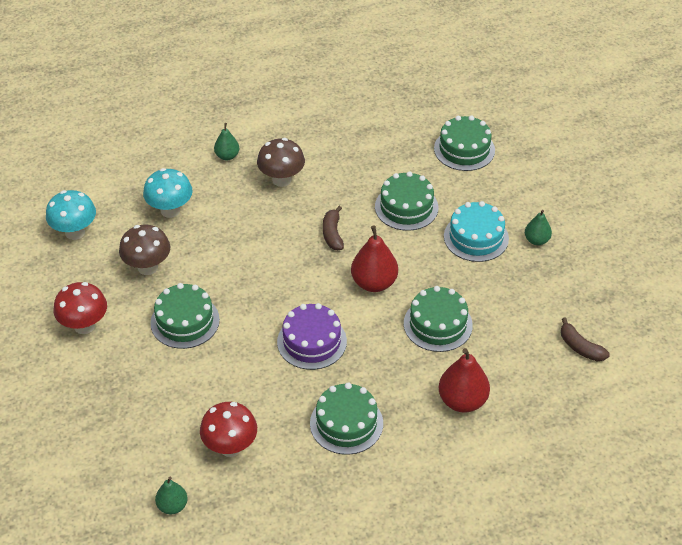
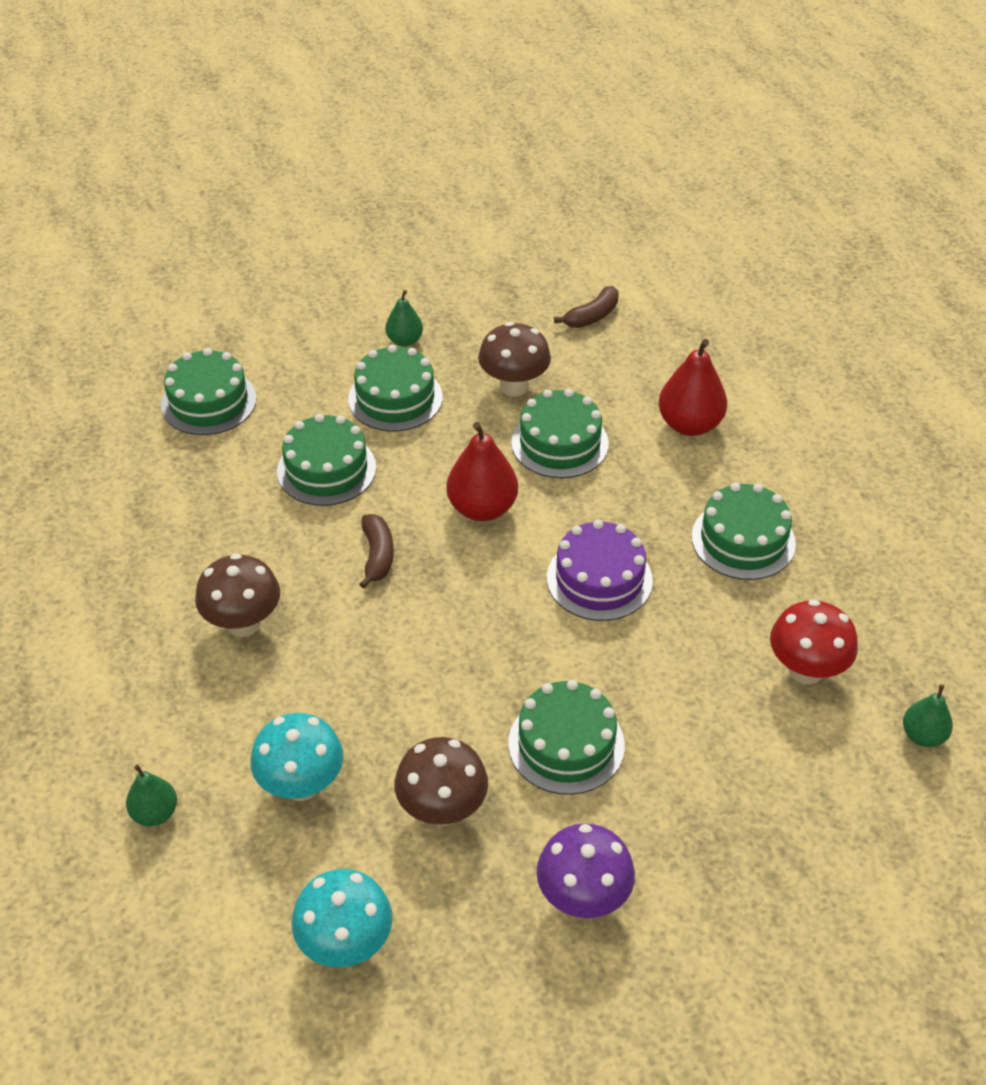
camera: 90 degrees left, 0 degrees up
(84, 326) = (583, 898): red mushroom -> purple mushroom
(227, 156) = (169, 704): green pear -> green pear (155, 813)
(332, 234) = (377, 556): brown banana -> brown banana turned 90 degrees counterclockwise
(476, 237) = (395, 398): turquoise cake -> green cake
(494, 300) = (514, 386): none -> brown mushroom

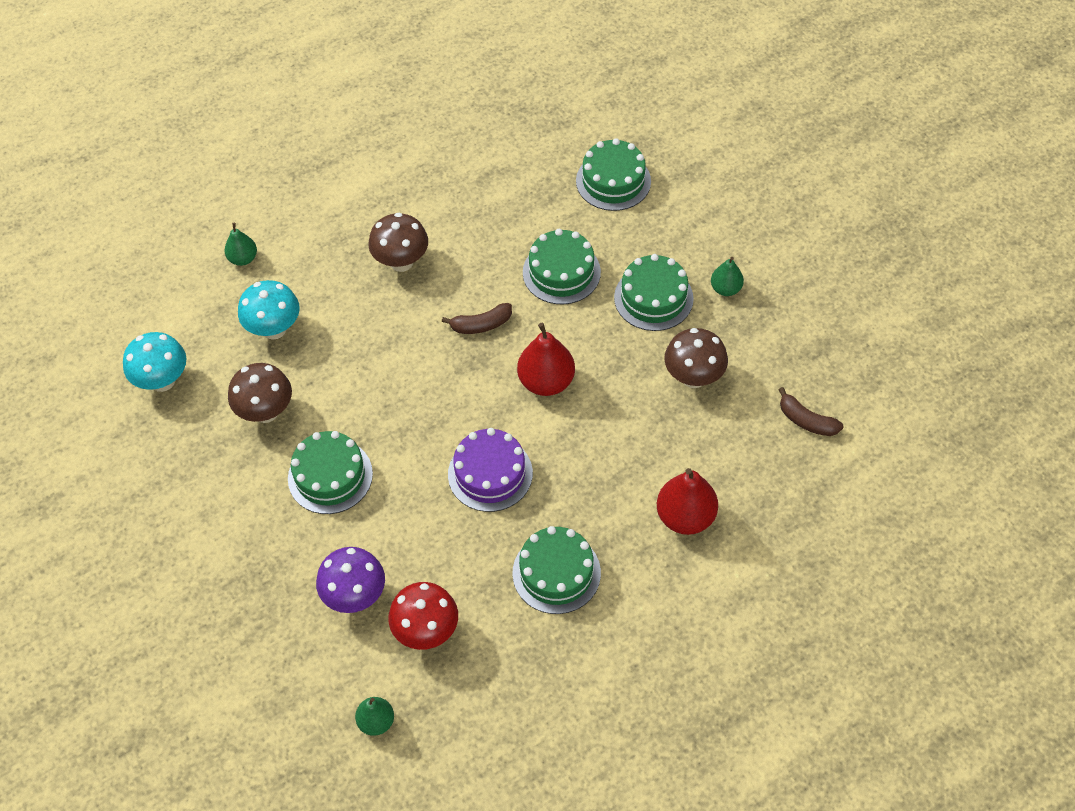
camera: 80 degrees right, 10 degrees up
(559, 443) = (634, 422): green cake -> none
(583, 898) = (208, 506): purple mushroom -> purple mushroom (355, 596)

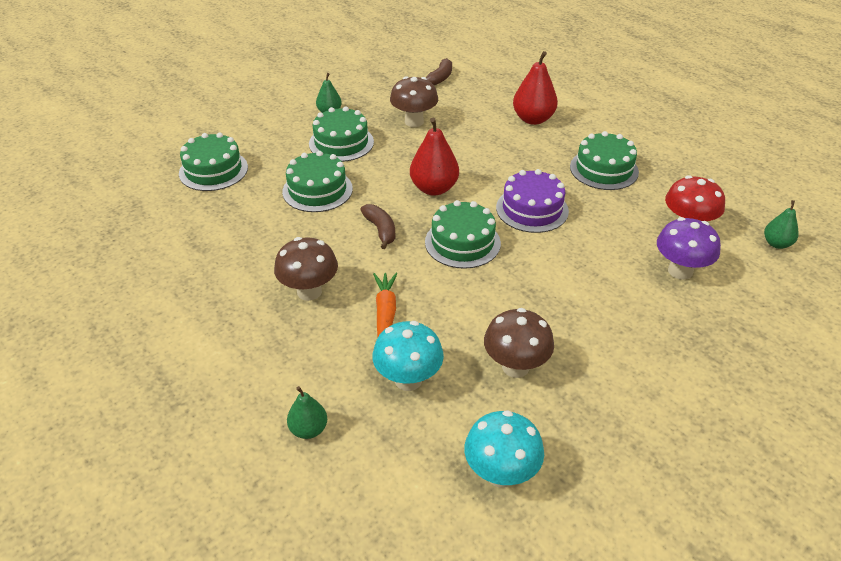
camera: 100 degrees left, 15 degrees down
(330, 476) = (571, 305): green cake -> green cake (462, 242)
(357, 319) = (385, 314): none -> orange carrot

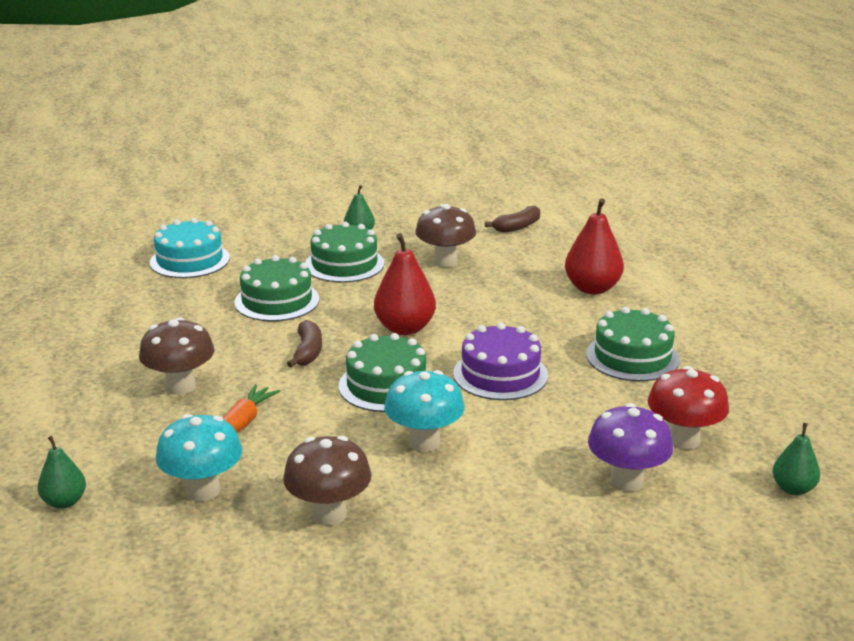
camera: 25 degrees right, 15 degrees down
(213, 170) = (190, 260): green cake -> turquoise cake
(501, 473) = (215, 603): turquoise mushroom -> turquoise mushroom (424, 442)

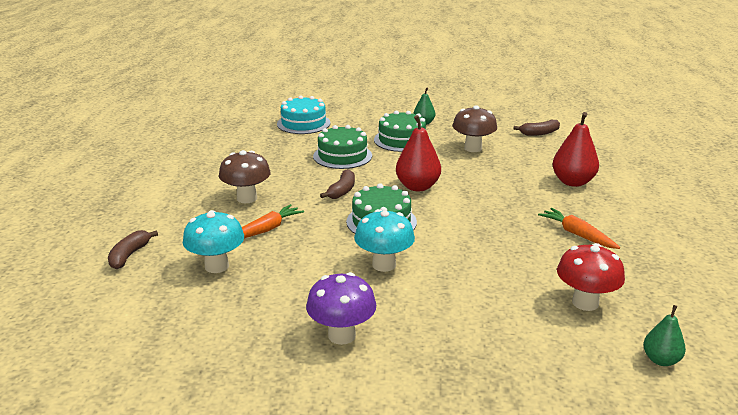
camera: 20 degrees right, 0 degrees up
(64, 502) = (129, 255): green pear -> brown banana
(329, 514) = (287, 299): brown mushroom -> none
(500, 374) = (467, 229): purple cake -> none
(626, 481) = (521, 323): purple mushroom -> purple mushroom (342, 335)
(632, 357) = (577, 234): green cake -> orange carrot

